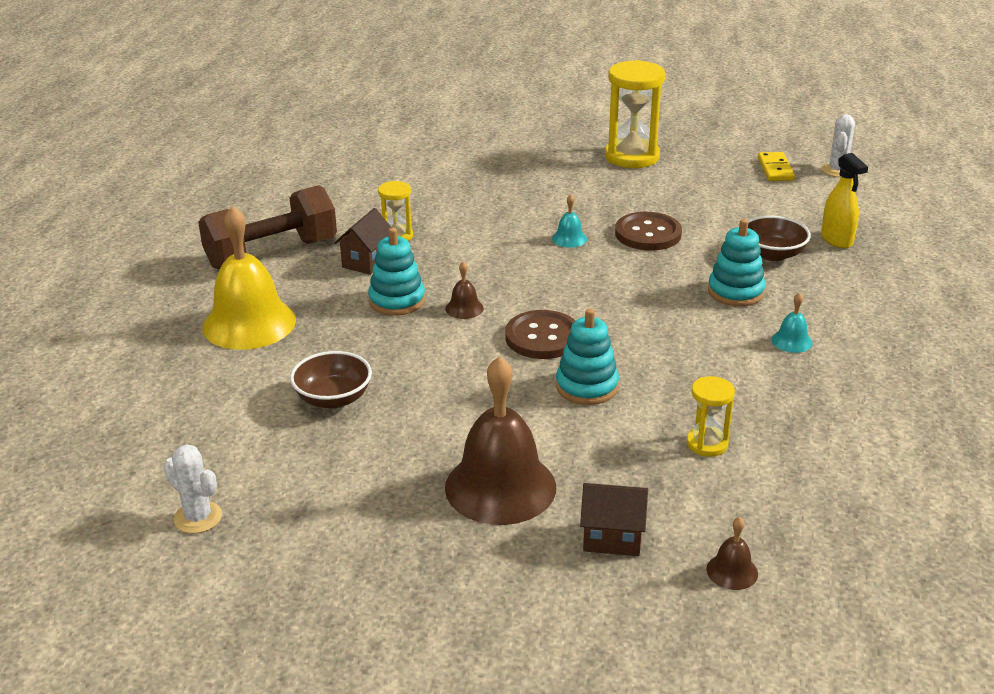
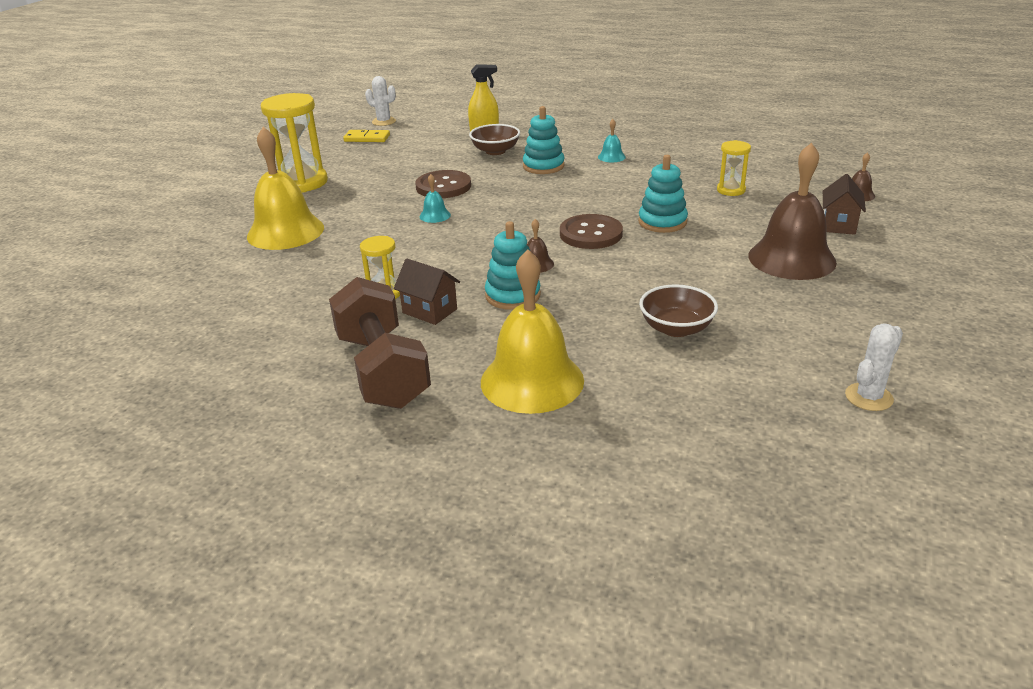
camera: 80 degrees left, 0 degrees up
(514, 170) = (285, 232): none -> yellow bell

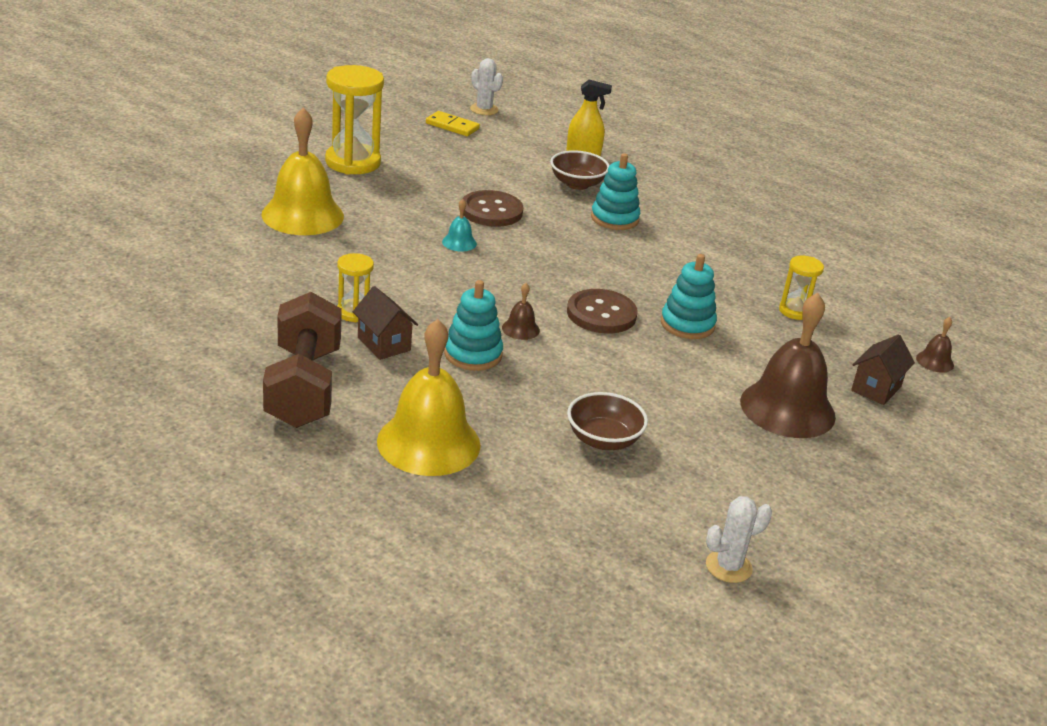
camera: 15 degrees right, 0 degrees up
(611, 157) = (698, 229): turquoise bell -> none

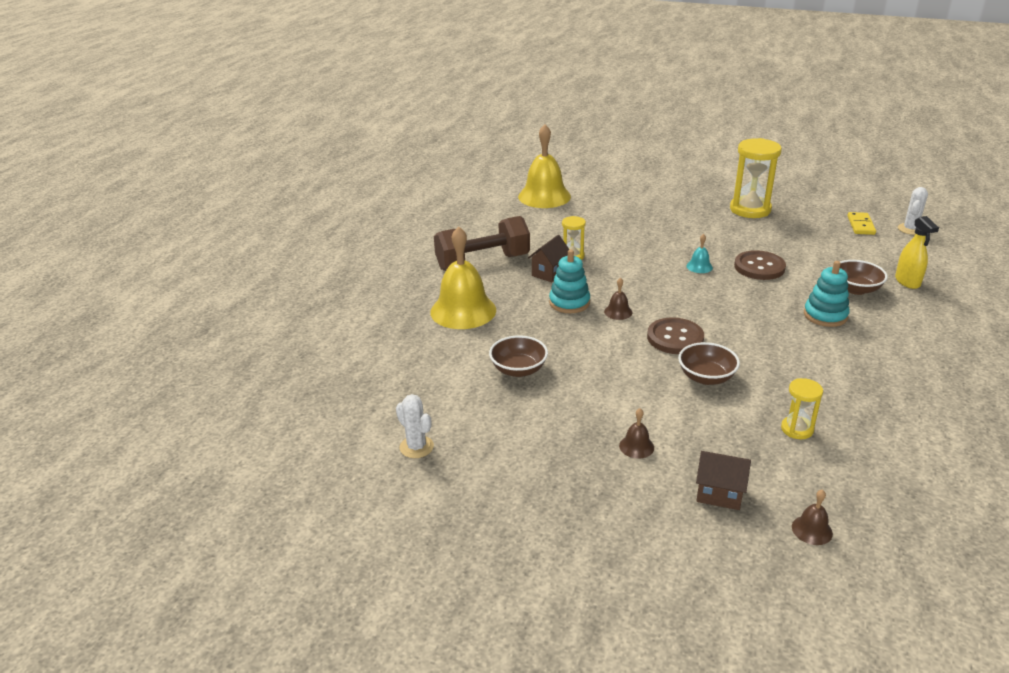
camera: 75 degrees right, 0 degrees up
(302, 215) = (661, 214): yellow bell -> yellow bell (544, 196)
(687, 324) = (706, 377): turquoise stacking toy -> brown bowl
(787, 408) = (636, 446): brown bell -> brown bell, size x0.42

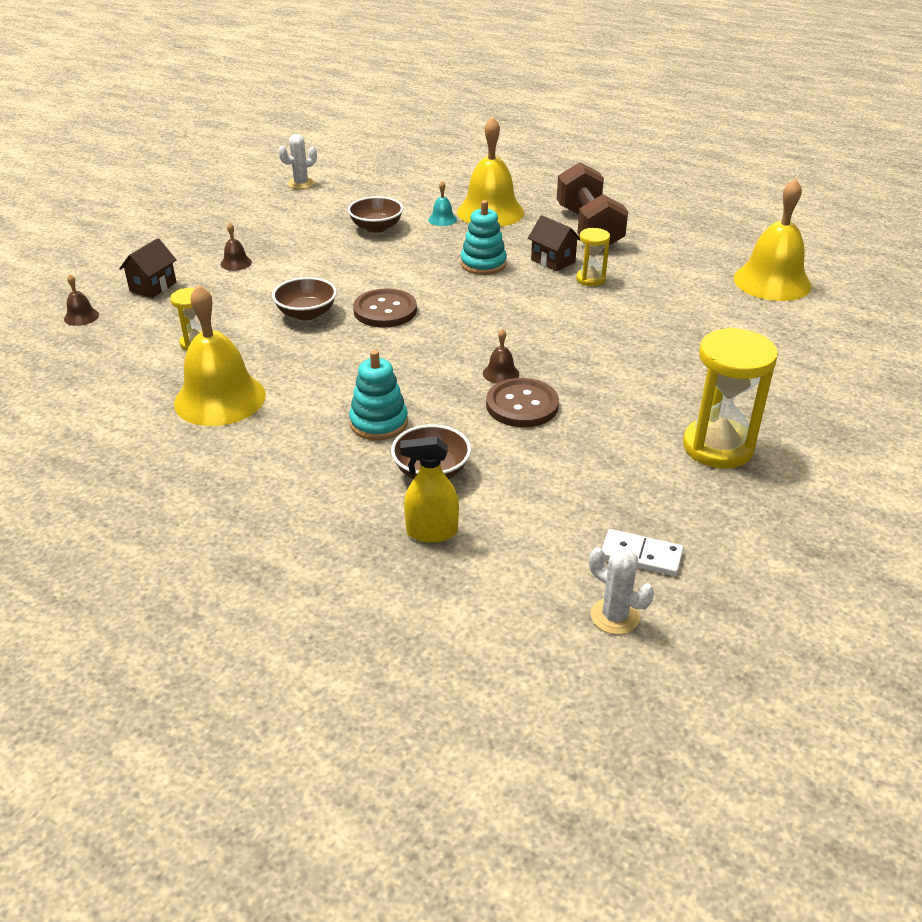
camera: 100 degrees right, 5 degrees up
(618, 312) = (452, 287): brown bell -> brown bell (501, 373)
(699, 266) = (538, 359): turquoise bell -> turquoise bell (442, 219)
(861, 225) = (641, 555): yellow domino -> white domino
(861, 392) = (220, 398): none -> yellow bell

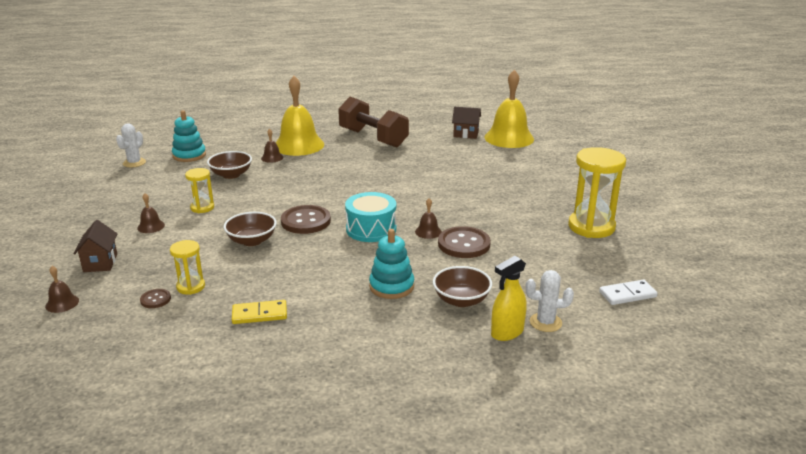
camera: 35 degrees left, 10 degrees down
(154, 344) = (155, 299): none -> brown button
(220, 398) = (259, 314): yellow bell -> yellow domino
(441, 346) = (371, 229): none -> turquoise drum
(442, 219) = (272, 158): turquoise bell -> brown bell
(483, 264) = (334, 175): turquoise stacking toy -> turquoise stacking toy (189, 155)
(553, 261) = (375, 161): brown house -> brown house (466, 134)
(590, 279) = (411, 165): yellow hourglass -> yellow hourglass (202, 208)
(615, 616) = (656, 330): white cactus -> white cactus (545, 322)

